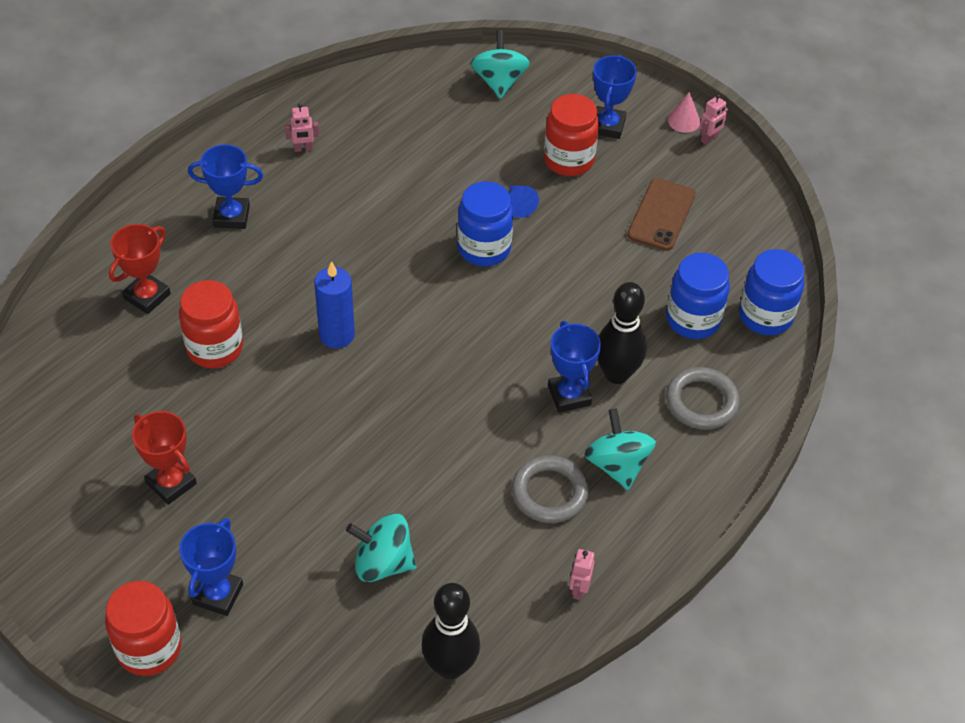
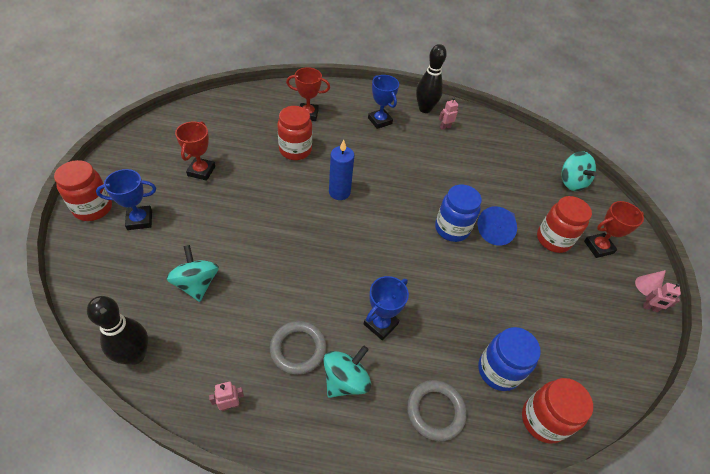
camera: 55 degrees right, 0 degrees up
(303, 149) = (445, 127): pink robot -> pink robot turned 105 degrees clockwise
(499, 82) = (571, 182): turquoise spinning top -> turquoise spinning top turned 105 degrees clockwise
(518, 205) = (497, 231): blue cone -> blue cone, size x1.68
(607, 126) = (598, 247): blue trophy -> red trophy
(616, 374) = (417, 344): black bowling pin -> black bowling pin (425, 109)
(661, 215) = (563, 309): brown phone -> none
(765, 316) = (543, 420): blue jar -> red jar

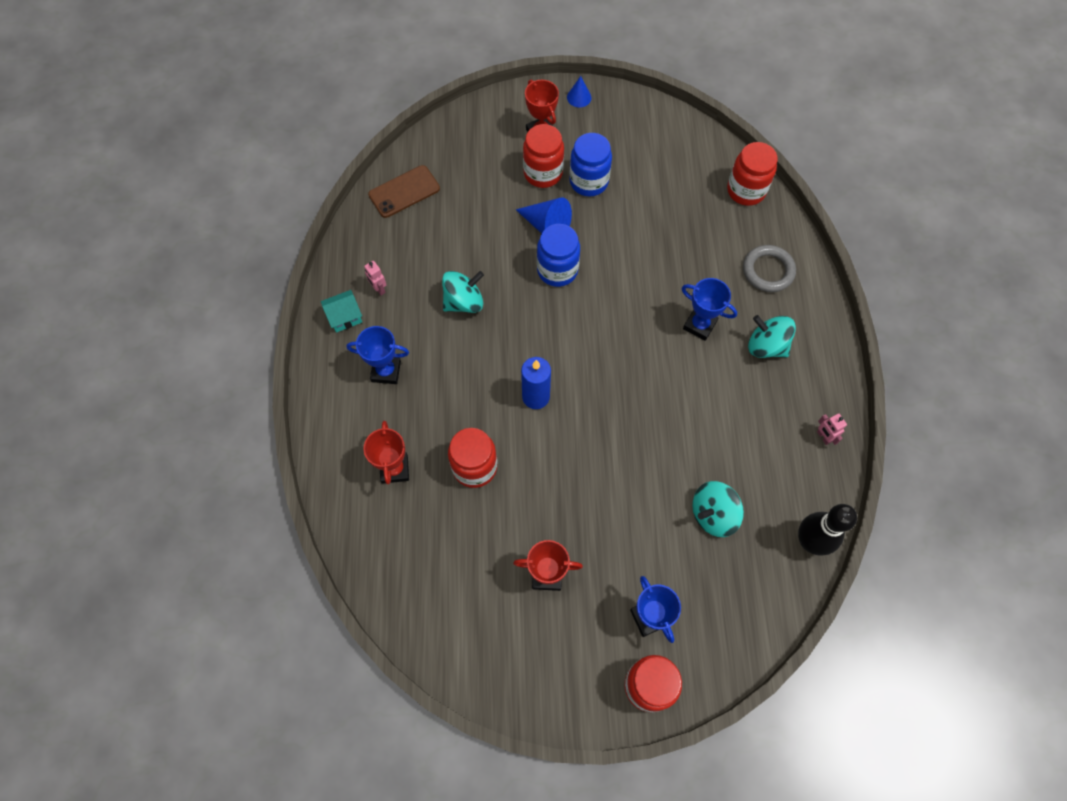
camera: 95 degrees left, 15 degrees up
(298, 349) = (751, 393): grey ring -> none
(380, 121) = (386, 371): blue trophy -> blue trophy turned 45 degrees clockwise
(425, 109) = (345, 317): black bowling pin -> turquoise house
(498, 370) = (713, 223): blue jar -> blue jar (589, 181)
(529, 152) = (404, 192): none -> brown phone
(571, 182) = (447, 150): turquoise spinning top -> turquoise spinning top (464, 302)
(647, 286) = (579, 97): pink cone -> blue cone
(650, 308) = (604, 99): pink robot -> none

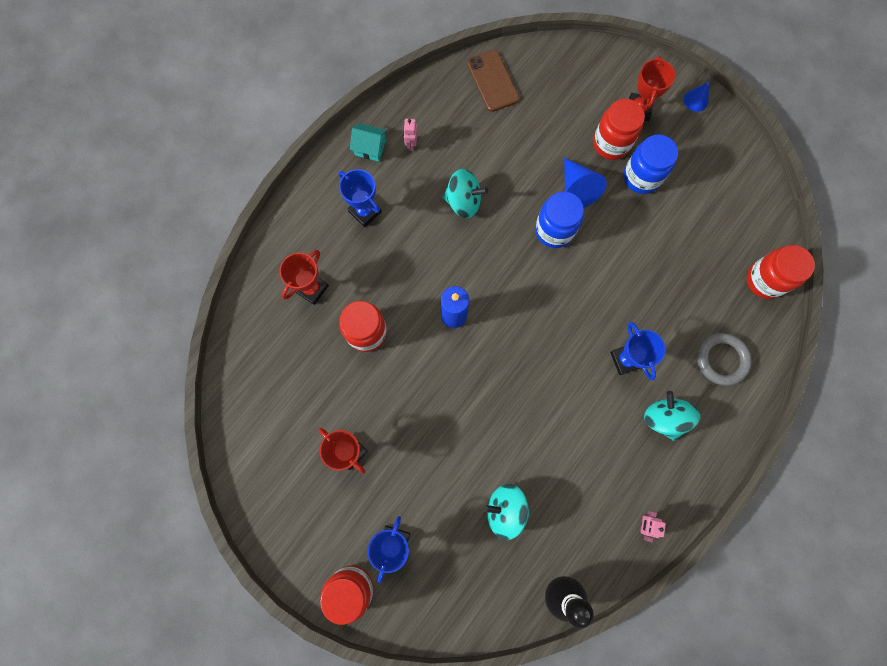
camera: 40 degrees right, 10 degrees up
(404, 192) = (492, 81): brown phone -> brown phone turned 60 degrees clockwise

